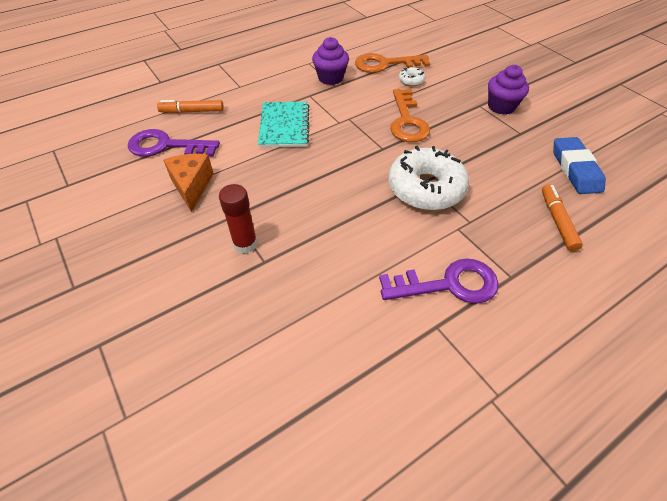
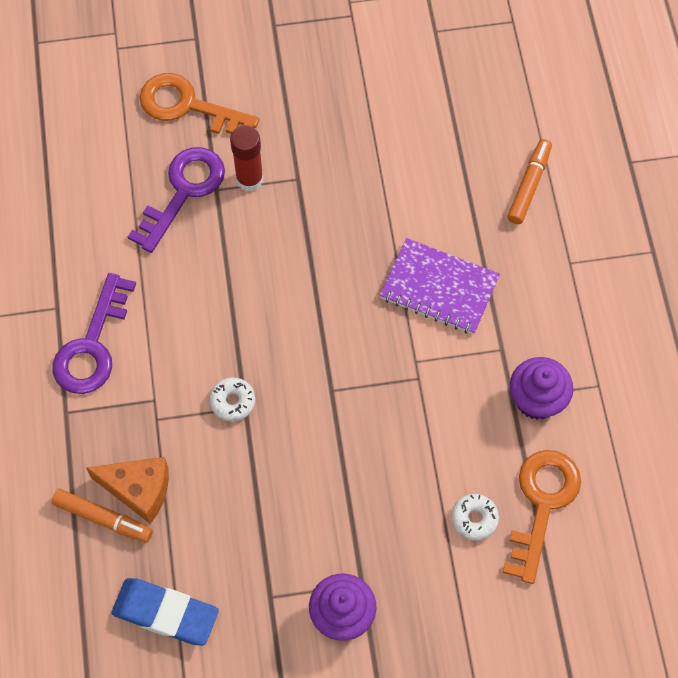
camera: 115 degrees right, 15 degrees up
(166, 146) = (462, 139): purple key -> purple key (183, 191)
(192, 186) = (369, 151): orange cheese -> orange cheese (139, 490)
(284, 126) = (439, 288): turquoise notebook -> purple notebook
(407, 121) = (373, 454): orange key -> orange key (188, 106)
(425, 188) = (232, 402): white donut -> white donut, size x0.43

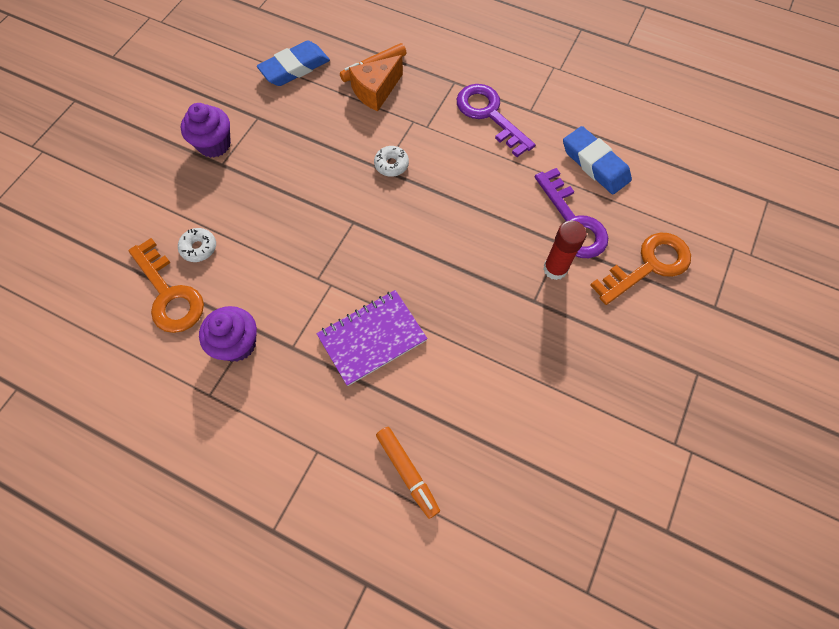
camera: 125 degrees right, 0 degrees up
(92, 208) = (595, 164): none -> blue eraser

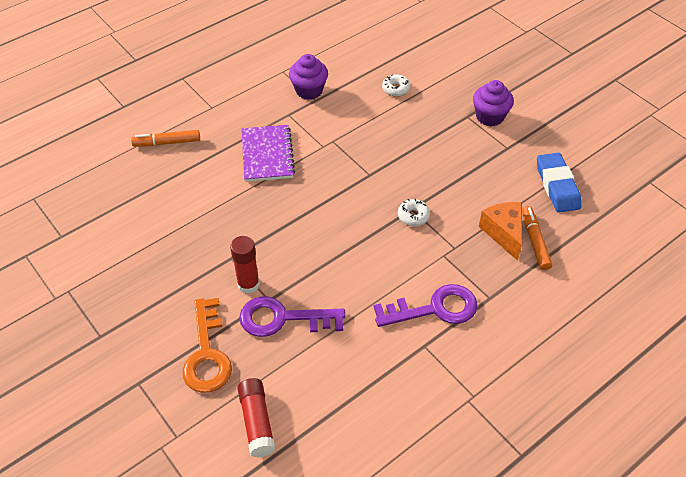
camera: 115 degrees right, 15 degrees down
(169, 294) = (367, 68): orange key -> none
(595, 164) = (332, 369): blue eraser -> none
(678, 196) = (257, 421): none -> red glue stick

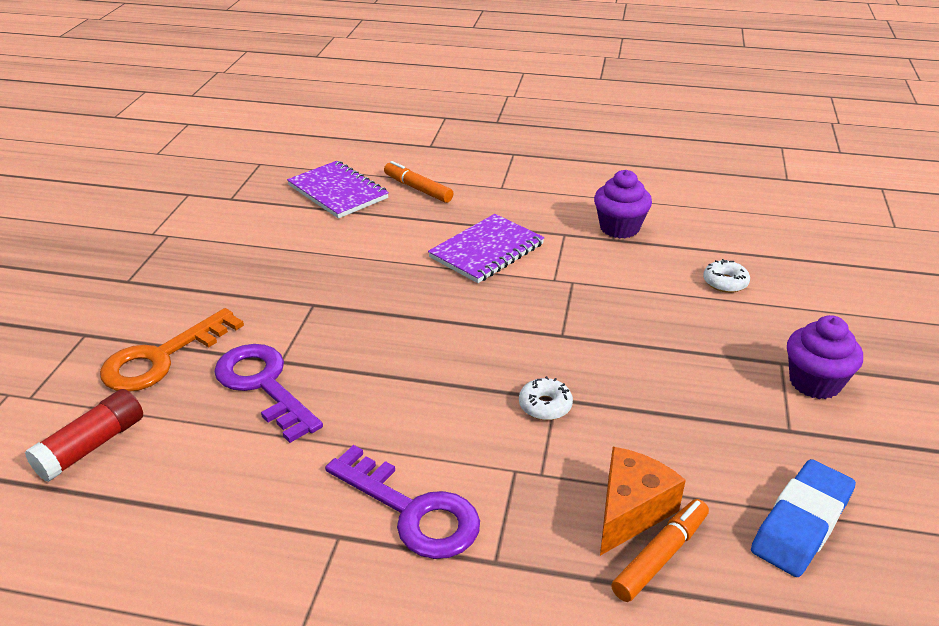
camera: 50 degrees right, 15 degrees down
(123, 180) = (338, 192): none -> purple notebook
(248, 284) = (288, 335): red glue stick -> none

